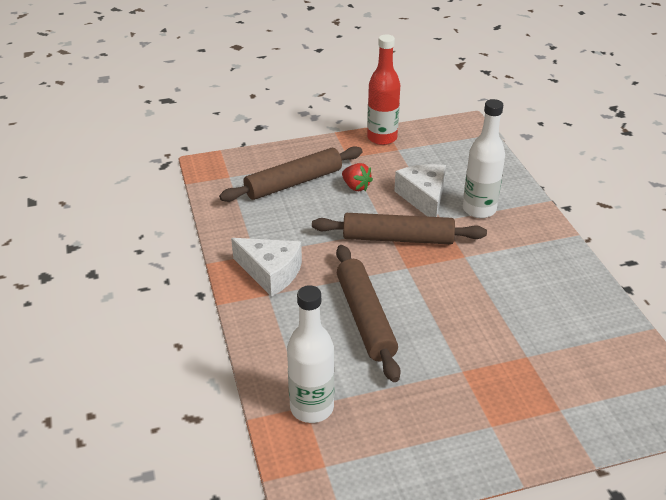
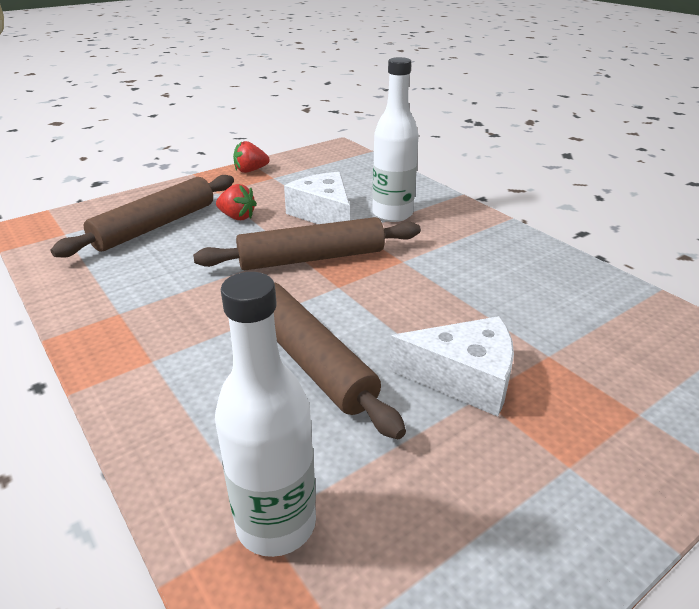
camera: 20 degrees left, 5 degrees down
(271, 273) = (148, 331): white cheese -> white cheese (463, 378)
(382, 138) = (250, 170): red bottle -> red strawberry

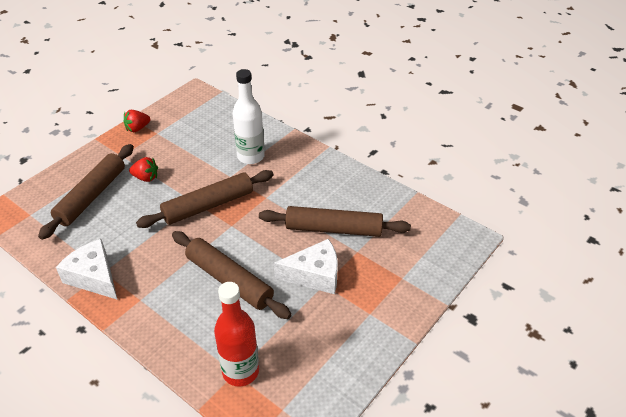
camera: 15 degrees left, 10 degrees up
(276, 523) = (240, 371): white bottle -> red bottle
(323, 214) = (204, 164): white cheese -> white cheese (94, 277)
(508, 316) = (333, 229): none -> brown rolling pin

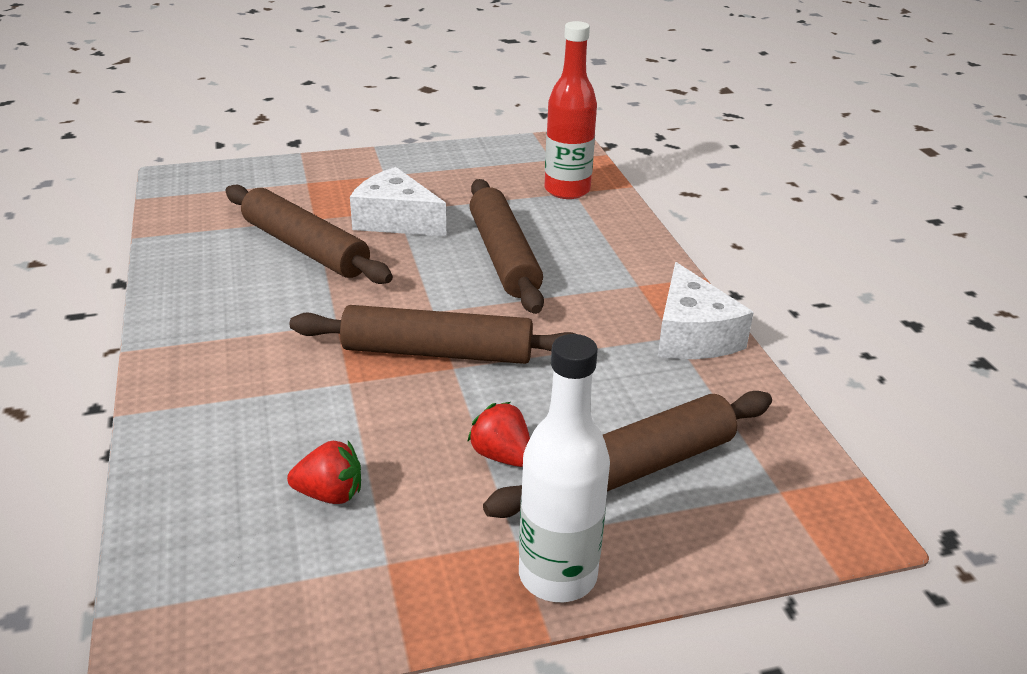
camera: 145 degrees left, 10 degrees down
(137, 128) = (421, 605): red strawberry -> red strawberry (330, 494)
(251, 156) = (270, 399): white bottle -> white bottle (557, 575)

